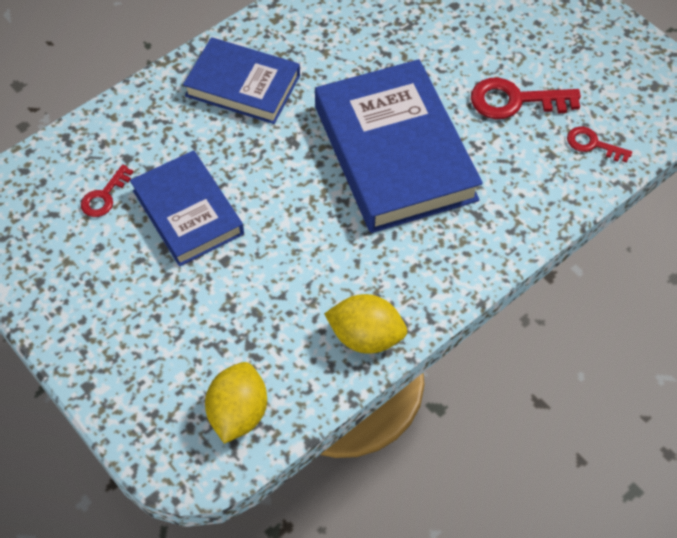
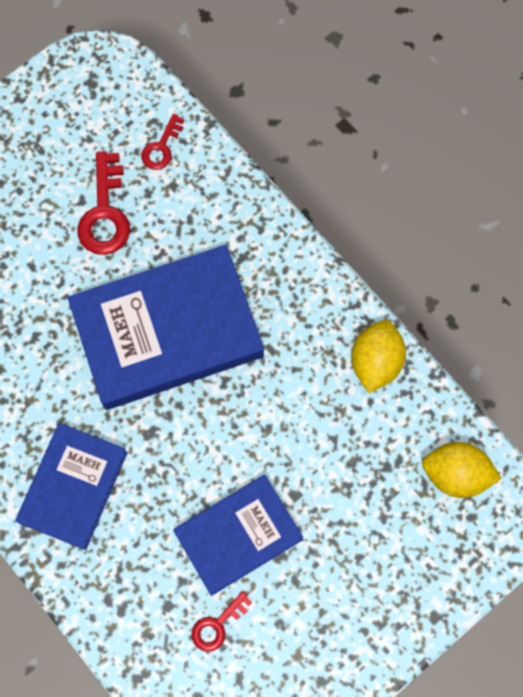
camera: 90 degrees left, 15 degrees up
(104, 196) = (217, 625): red key -> red key turned 105 degrees clockwise

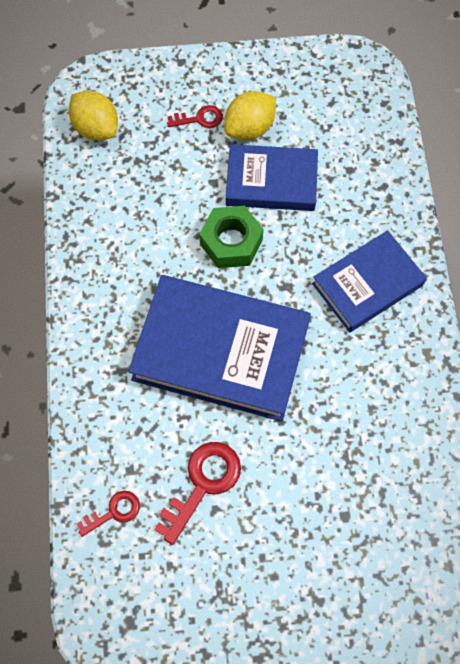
camera: 145 degrees left, 5 degrees down
(217, 625) = (324, 139): red key -> red key (200, 119)
(232, 442) = (231, 242): none -> green nut
(375, 362) = (87, 230): yellow lemon -> yellow lemon (249, 128)

